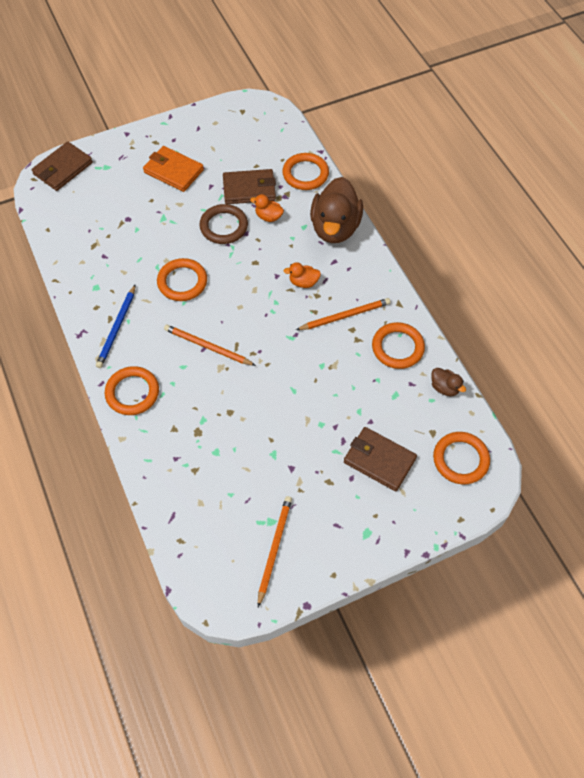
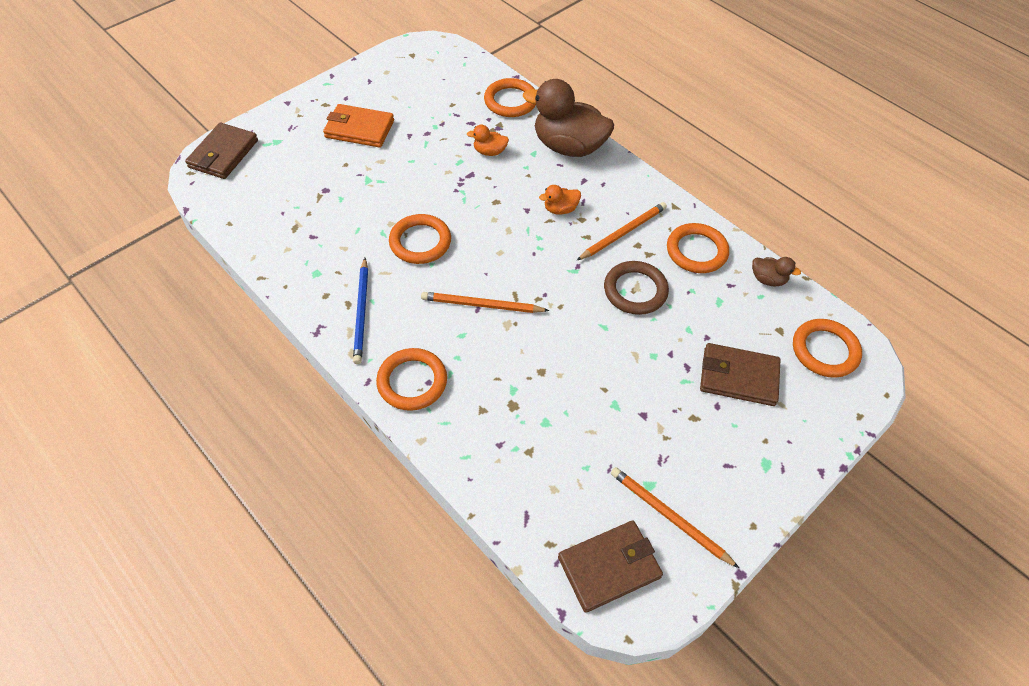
camera: 20 degrees left, 5 degrees down
(224, 226) = (443, 173): brown ring -> brown ring (635, 290)
(249, 189) = (455, 129): brown wallet -> brown wallet (609, 567)
(274, 548) = (669, 516): orange pencil -> orange pencil turned 45 degrees counterclockwise
(335, 228) = (568, 147): brown duck -> brown duck turned 120 degrees clockwise

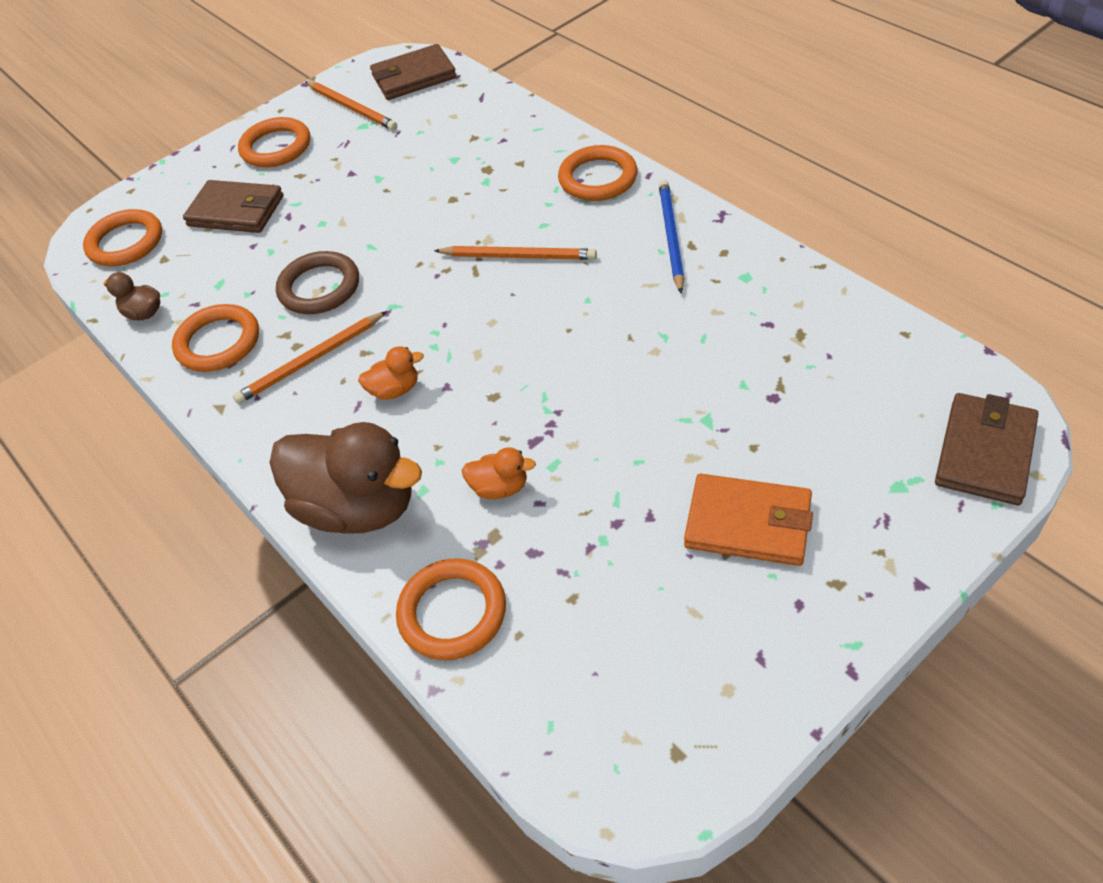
camera: 170 degrees left, 5 degrees down
(420, 242) = (606, 327): orange ring -> orange ring (276, 147)

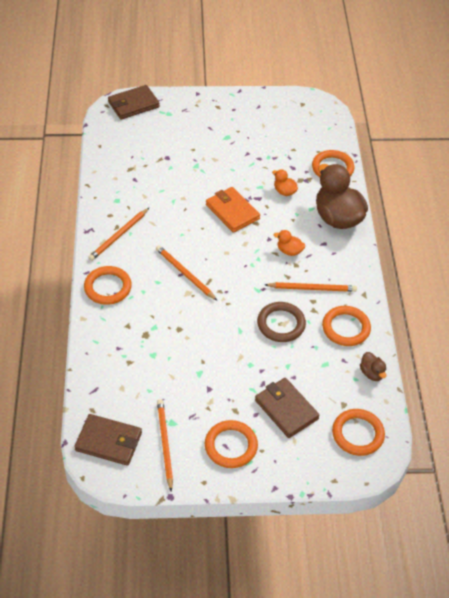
camera: 150 degrees left, 0 degrees up
(671, 237) = (119, 236): blue pencil -> orange pencil
(748, 523) = (222, 133): orange wallet -> orange wallet (232, 212)

